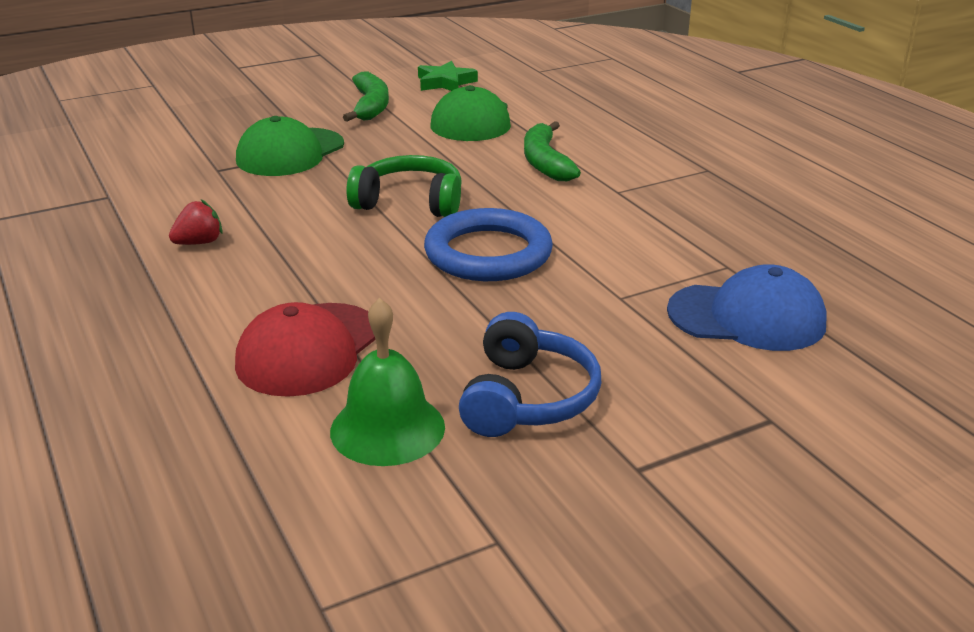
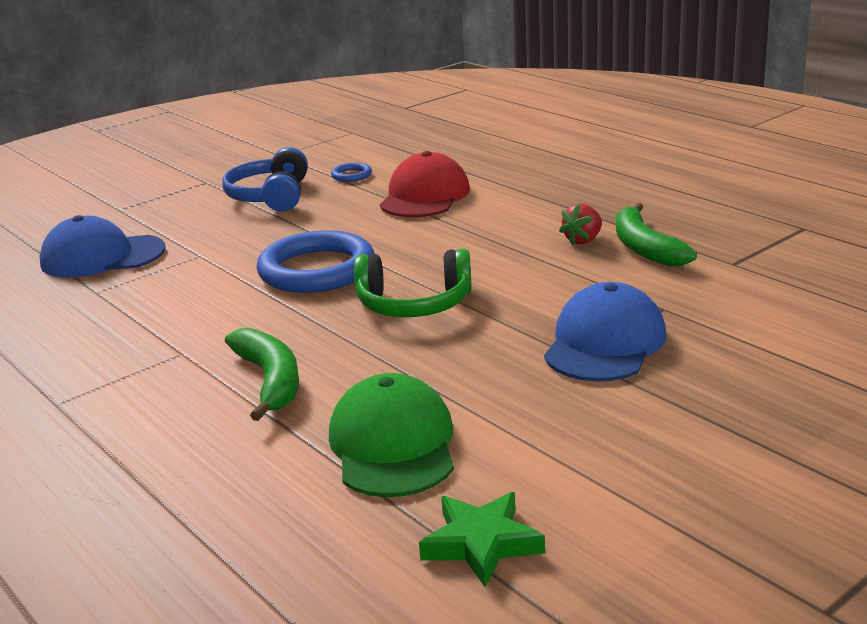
camera: 170 degrees right, 5 degrees down
(290, 153) = (605, 343): green cap -> blue cap
(371, 106) = (571, 450): green banana -> green banana (644, 248)
(387, 428) = (351, 175): green bell -> blue ring

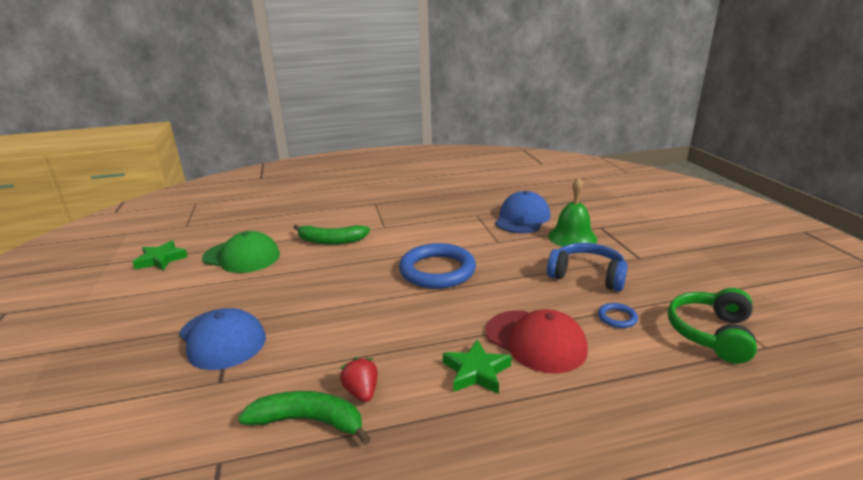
camera: 115 degrees right, 0 degrees up
(161, 218) = (572, 237): none -> green bell
(414, 304) = (354, 290): green headphones -> green headphones (711, 333)
(498, 207) = (476, 372): none -> green star

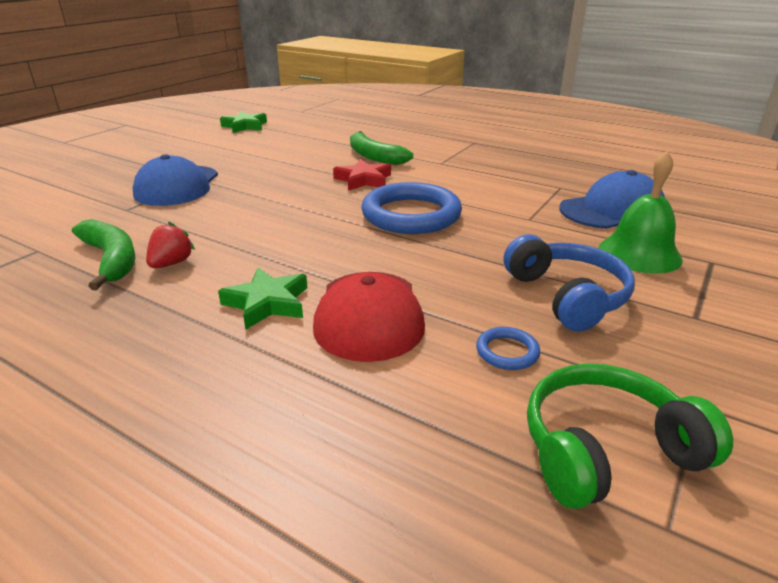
camera: 45 degrees right, 5 degrees up
(242, 256) = (292, 143): green cap -> none
(360, 261) = (363, 180): none -> red star

